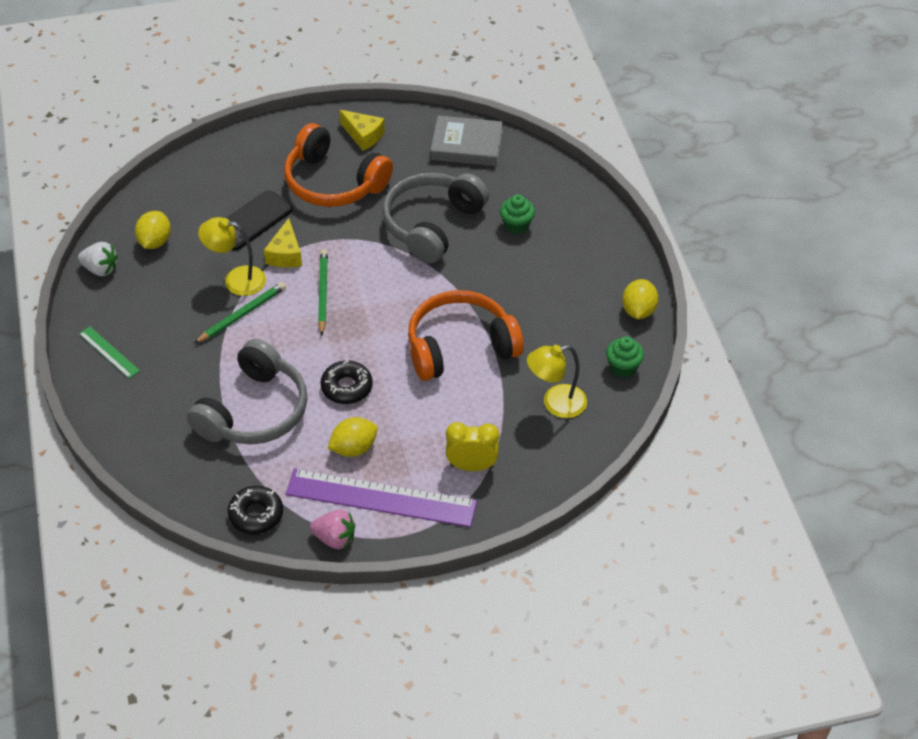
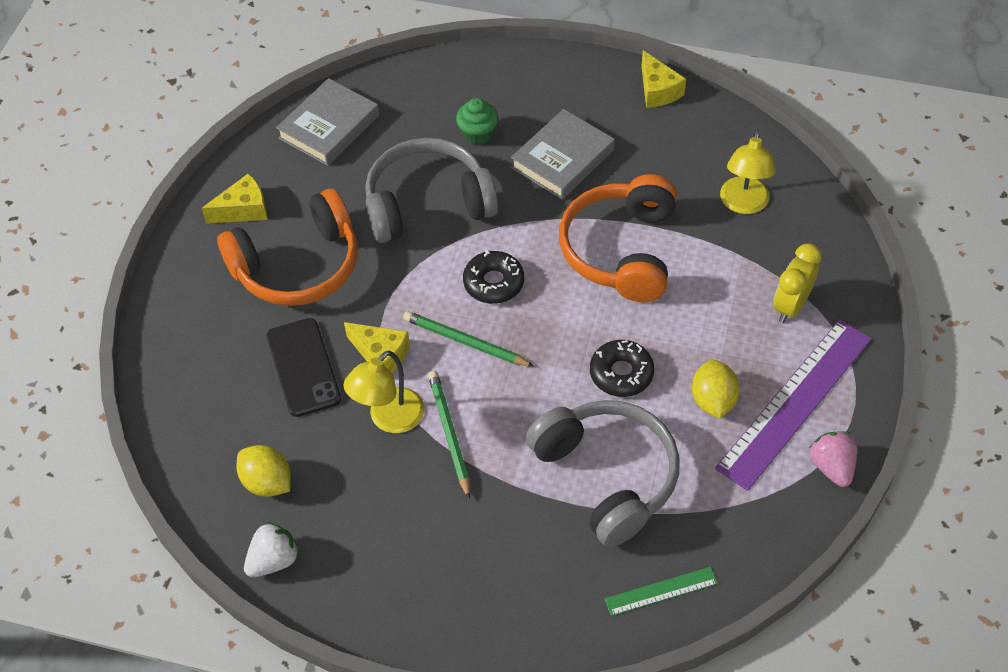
camera: 60 degrees left, 5 degrees up
(109, 352) = (423, 599): green ruler -> green ruler (661, 591)
(256, 514) = (762, 531): black donut -> black donut (493, 283)
(335, 539) = (831, 467): pink strawberry -> pink strawberry turned 60 degrees counterclockwise
(432, 224) = (427, 203): grey headphones -> grey headphones turned 105 degrees clockwise
(526, 281) = (562, 159): none -> grey book
(623, 367) = (725, 133): green cupcake -> none
(638, 311) = (657, 90): yellow lemon -> yellow cheese

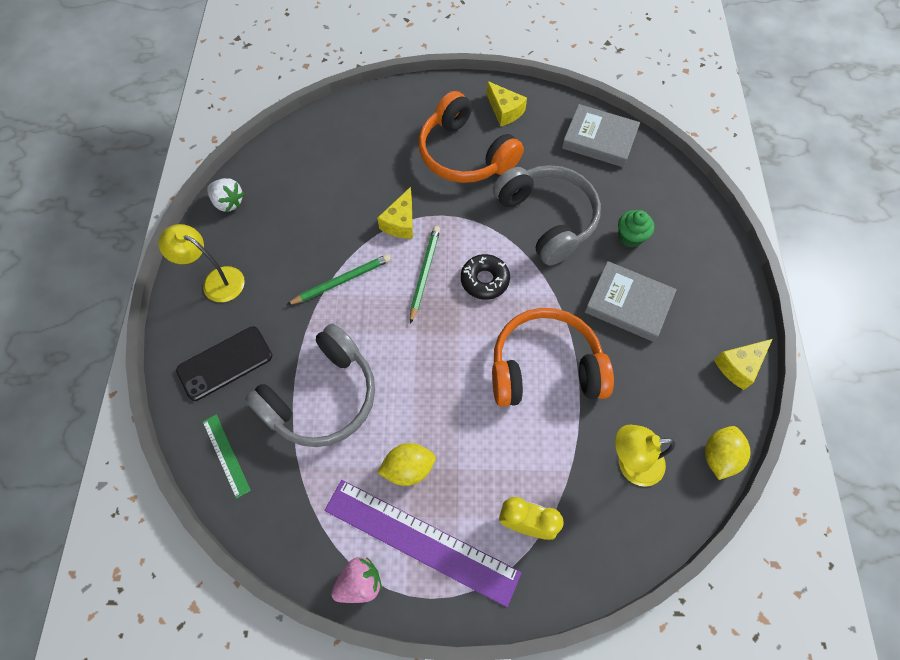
camera: 75 degrees right, 10 degrees up
(267, 482) = (285, 184): yellow lemon -> yellow lemon (719, 456)
(303, 367) = (380, 180): black phone -> black phone (225, 363)
(389, 419) = (347, 240): yellow lamp -> yellow lamp (216, 281)
(621, 373) = (420, 390): black donut -> none

